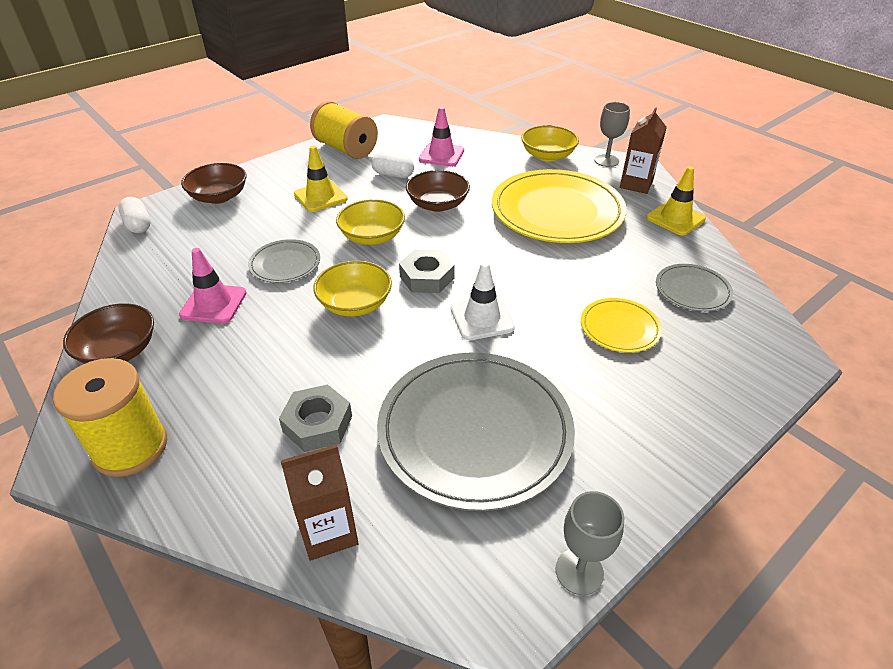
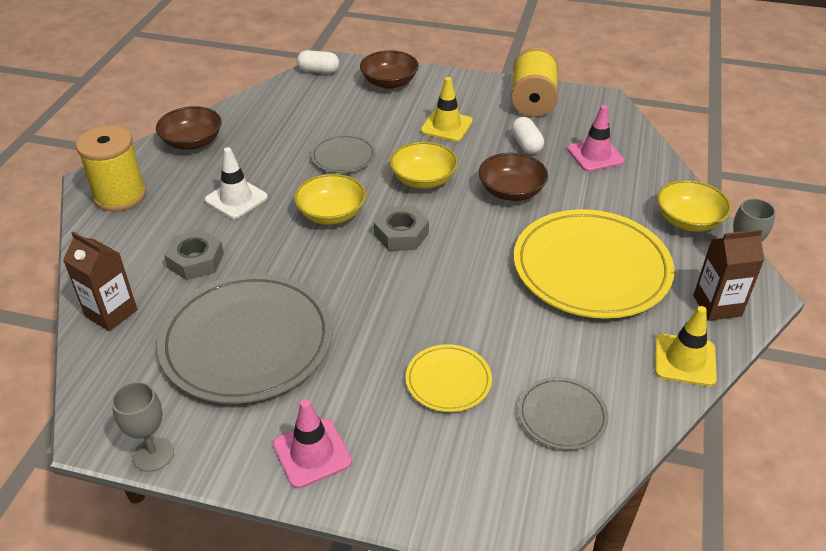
camera: 55 degrees right, 0 degrees up
(138, 225) = (318, 71): white capsule -> white capsule turned 75 degrees clockwise
(213, 304) = (269, 151): pink traffic cone -> pink traffic cone (312, 453)
(482, 318) = (379, 289): white traffic cone -> white traffic cone (236, 199)

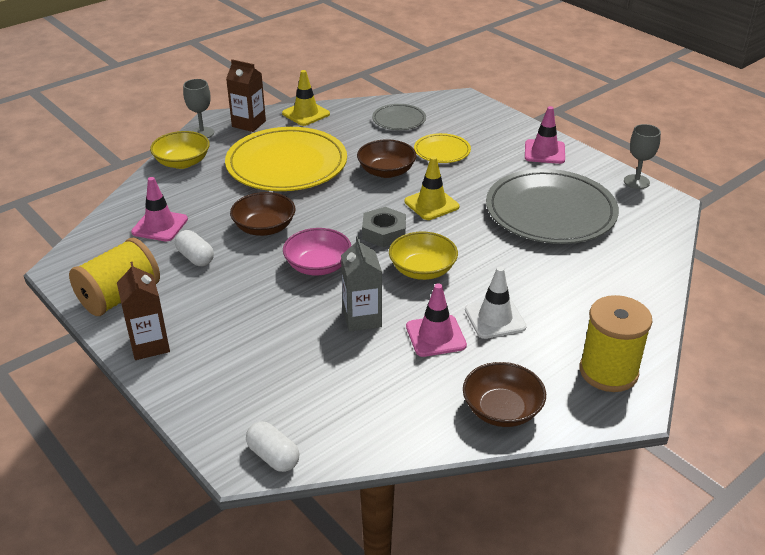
camera: 145 degrees left, 5 degrees down
(111, 313) = (644, 266): brown carton -> brown carton (149, 345)
(195, 260) = (560, 278): grey nut -> none
(275, 167) = (435, 336): none -> pink traffic cone
(343, 156) = (362, 318): grey plate -> grey carton
(389, 82) = (216, 392): brown bowl -> brown bowl (386, 171)
(423, 179) = (318, 266): yellow bowl -> pink bowl
(446, 126) = (233, 307): yellow traffic cone -> yellow traffic cone (431, 204)
(526, 145) = (195, 257): white capsule -> white capsule turned 60 degrees counterclockwise

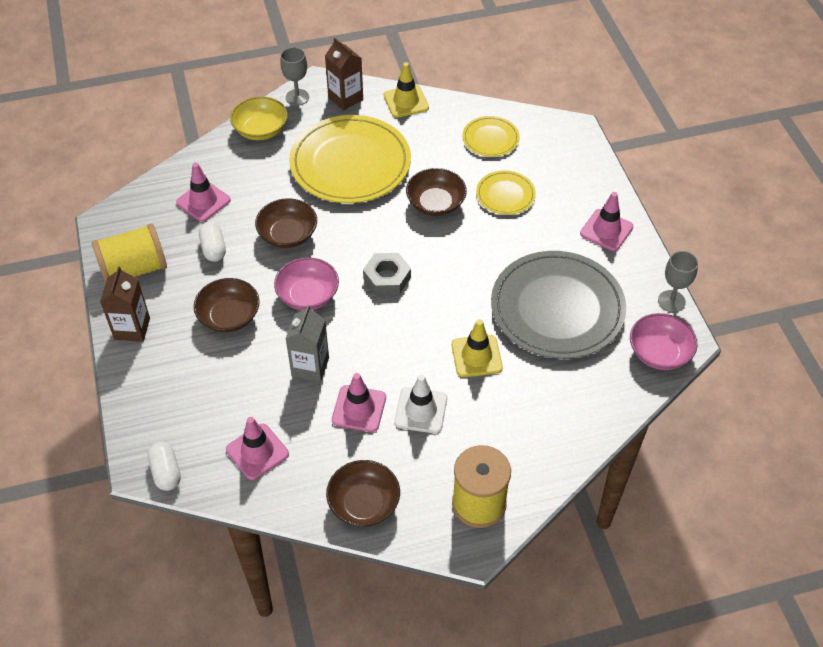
camera: 25 degrees right, 15 degrees up
(249, 304) = (229, 316): none -> brown bowl
(360, 404) = (257, 452): none -> pink traffic cone
(399, 120) = (490, 138): grey plate -> yellow plate
(422, 270) = (393, 333): yellow bowl -> none
(431, 204) = (451, 259): yellow traffic cone -> yellow traffic cone (476, 356)
(659, 216) = (659, 353): none -> pink bowl

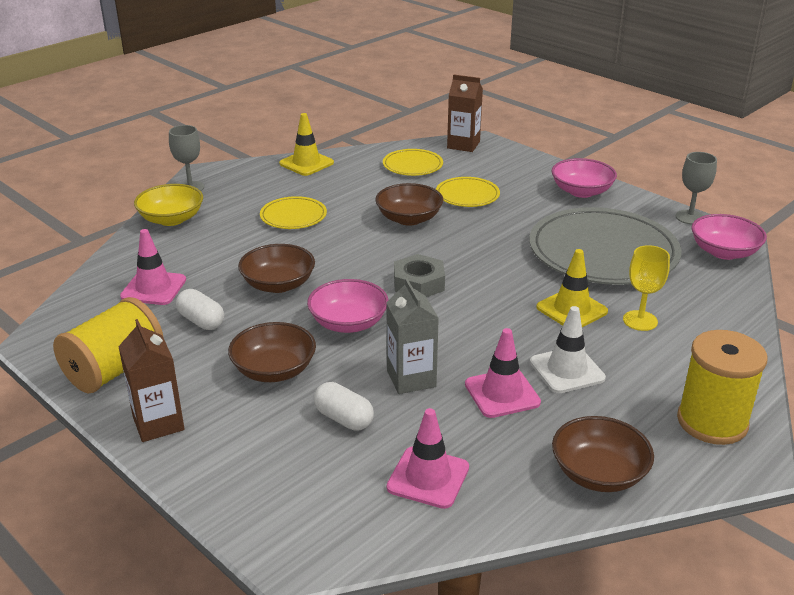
camera: 30 degrees left, 20 degrees down
(166, 472) = (332, 547): white capsule -> white capsule (343, 418)
(345, 98) = (243, 176): brown carton -> brown carton (463, 145)
(350, 163) = (293, 216): yellow plate -> yellow plate, size x0.48
(518, 391) = (640, 320): none -> yellow goblet
(606, 230) = (581, 191): pink traffic cone -> pink bowl

